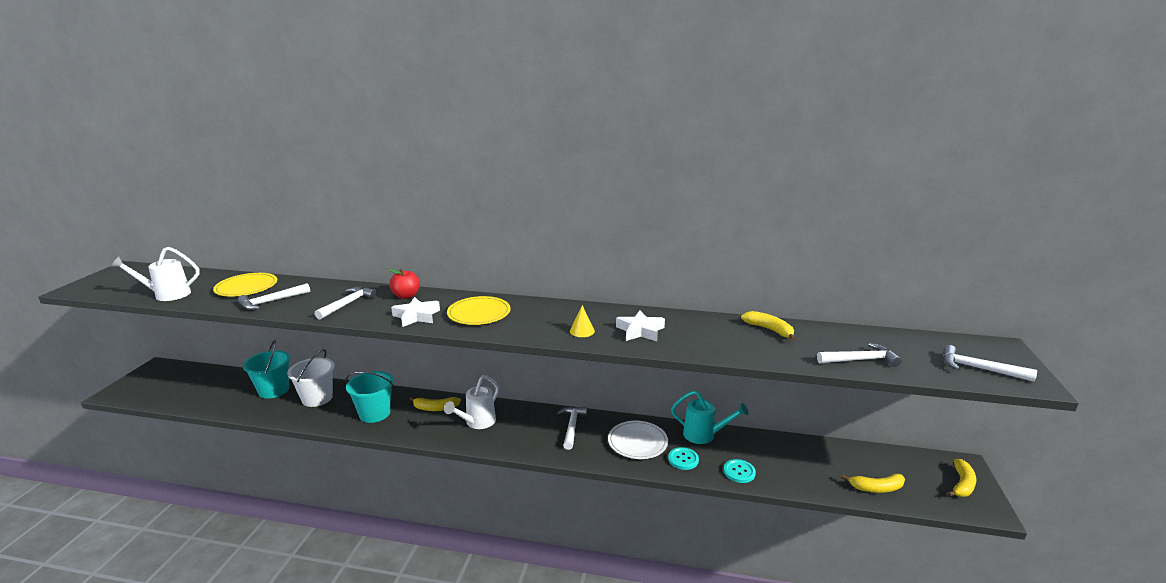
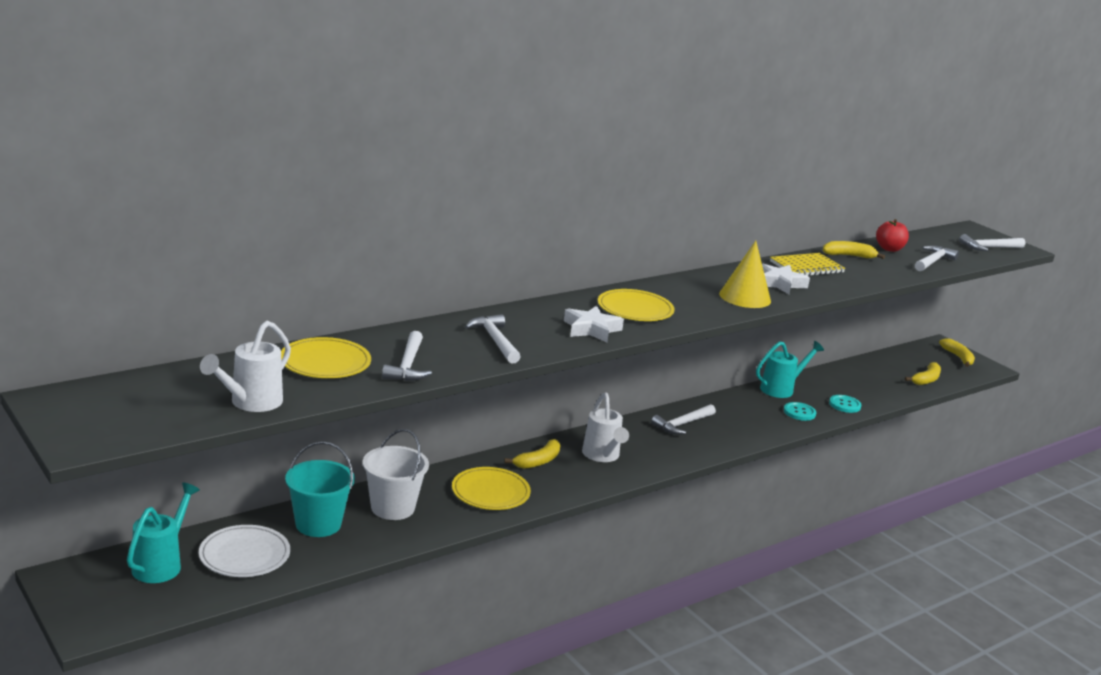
camera: 50 degrees left, 0 degrees up
(190, 378) = (161, 564): none -> turquoise watering can
(375, 413) = (490, 492): turquoise bucket -> yellow plate
(406, 296) = (528, 315): red apple -> red apple (889, 249)
(572, 427) = (682, 424): white hammer -> white hammer turned 90 degrees counterclockwise
(582, 331) = (745, 297): yellow cone -> yellow cone, size x1.87
(637, 442) = (749, 414): white plate -> white plate (244, 555)
(700, 326) = (806, 267): none -> yellow notebook

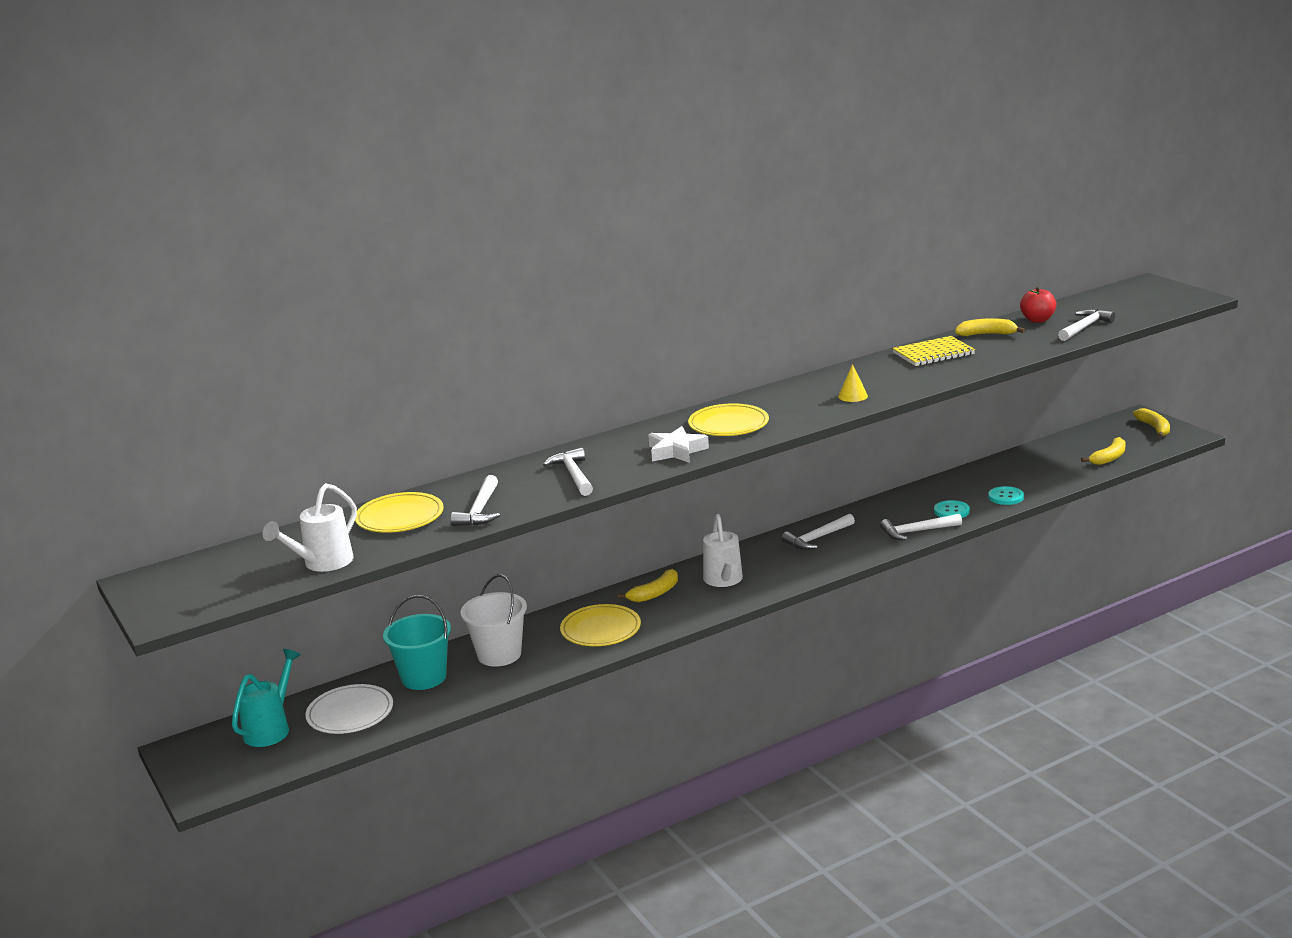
camera: 10 degrees right, 0 degrees up
(745, 297) = (853, 396): yellow cone -> yellow cone, size x0.53
(780, 283) = (897, 376): white star -> none
(781, 389) = (936, 488): turquoise watering can -> none
(989, 247) = (1159, 302): white hammer -> white hammer (917, 531)

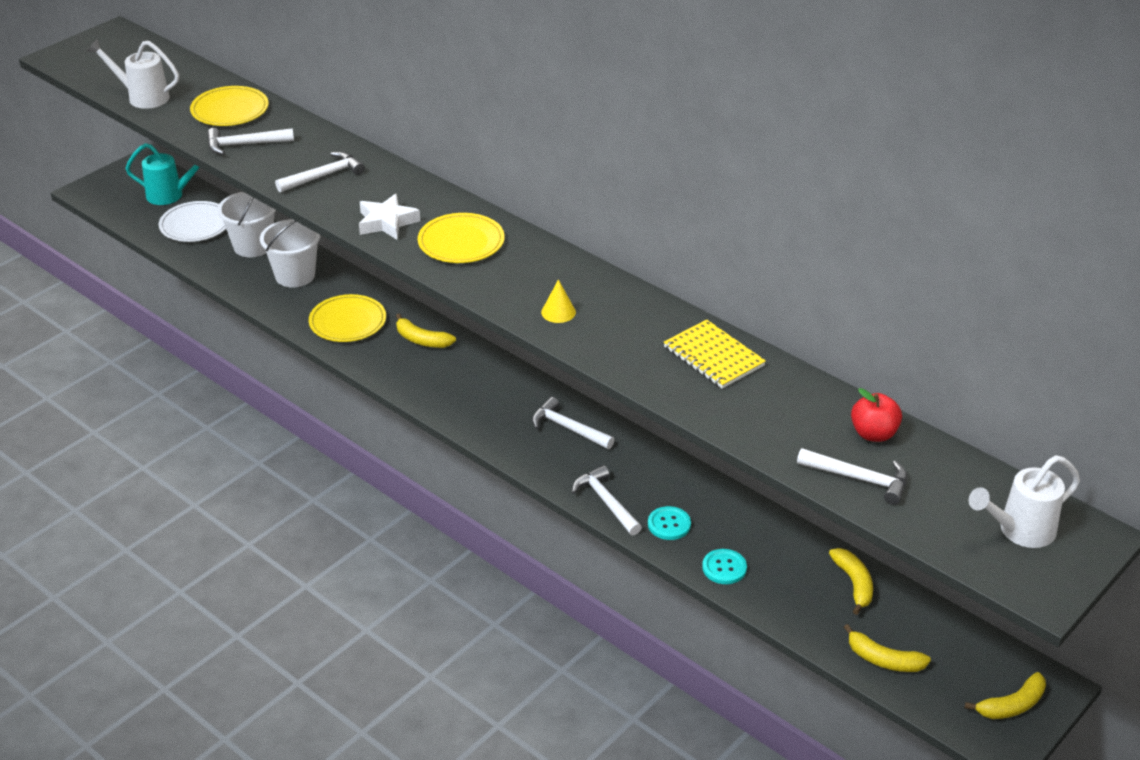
camera: 70 degrees right, 15 degrees up
(424, 677) = (253, 246): turquoise bucket -> white bucket
(724, 580) = (458, 379): white watering can -> white watering can (1020, 531)
(987, 334) = (799, 394): yellow banana -> yellow banana (854, 584)

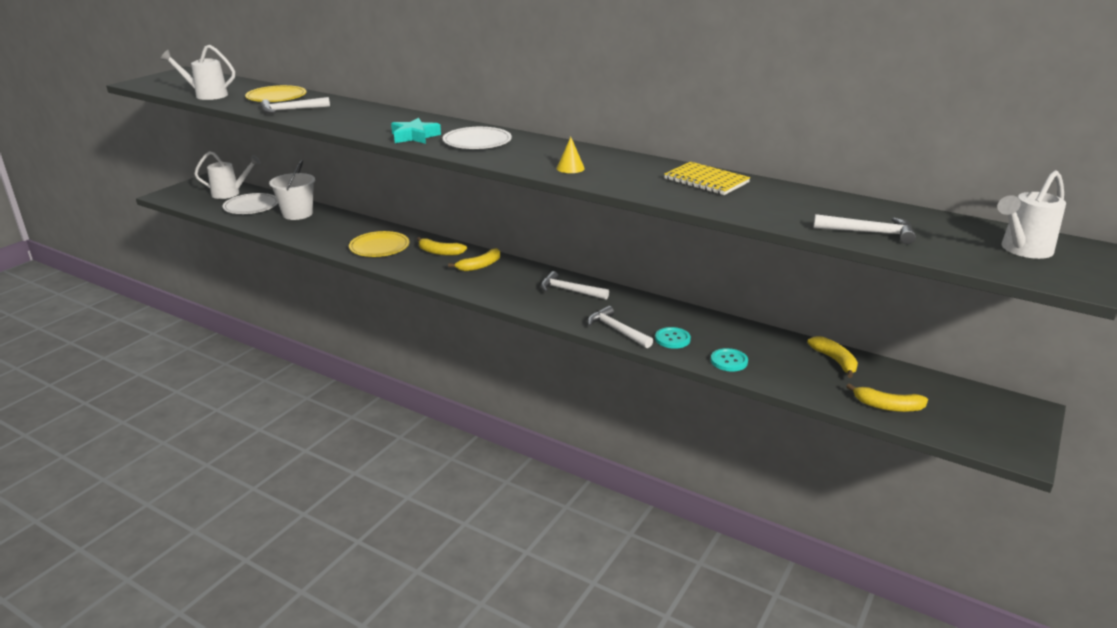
camera: 10 degrees left, 10 degrees down
(170, 195) = (230, 193): turquoise watering can -> white watering can
(295, 275) = (333, 226): white bucket -> none
(324, 176) = (357, 120): white hammer -> none
(387, 222) = (414, 136): white star -> turquoise star
(461, 242) = (477, 141): yellow plate -> white plate
(873, 434) = (860, 209): red apple -> none
(1011, 705) = (1007, 425): yellow banana -> yellow banana (479, 266)

